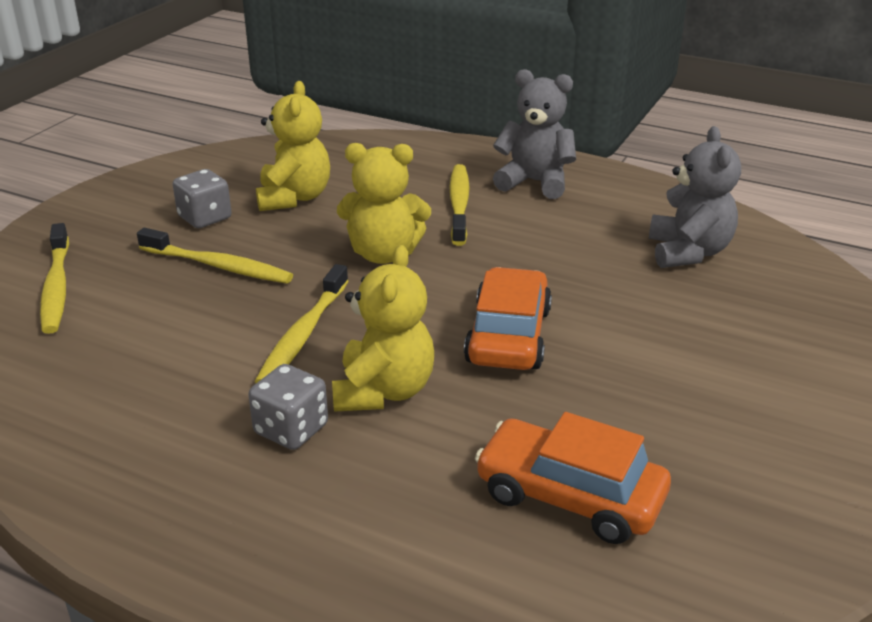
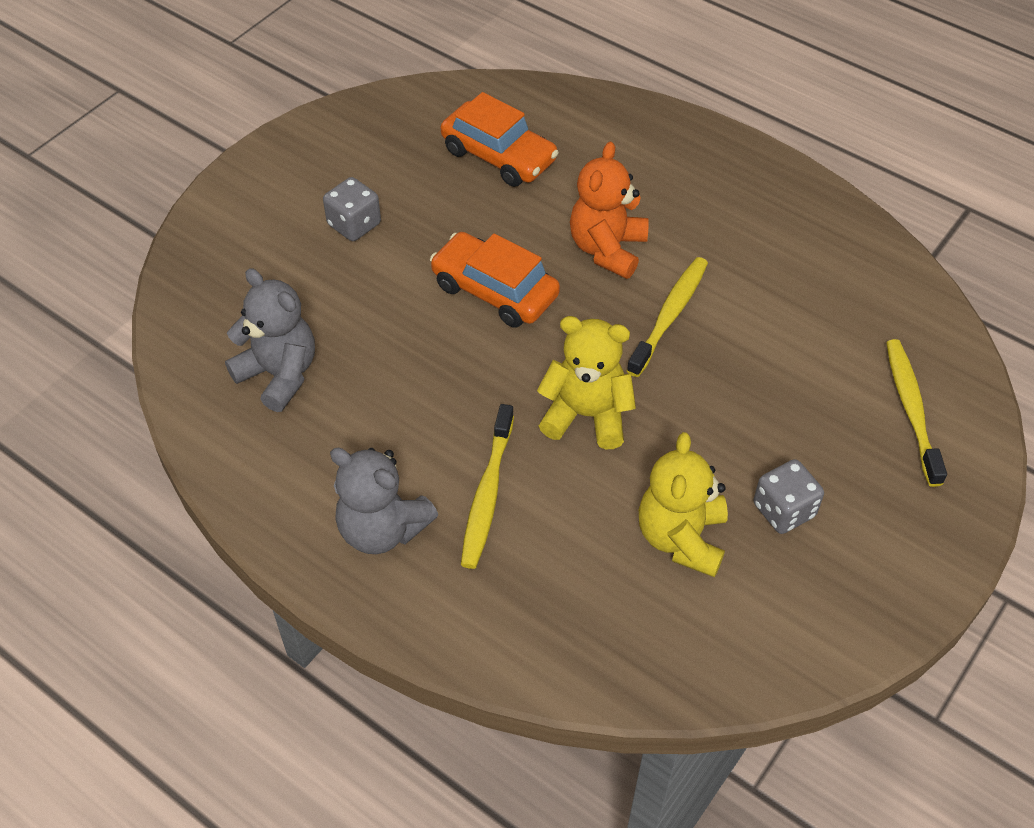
camera: 170 degrees left, 20 degrees up
(218, 266) = (756, 420): yellow toothbrush -> none
(291, 429) = (678, 225): grey dice -> grey dice (354, 224)
(383, 391) = (607, 249): yellow teddy bear -> orange teddy bear
(508, 336) = (494, 291): orange car -> orange car turned 105 degrees clockwise
(688, 252) = (279, 374): grey teddy bear -> grey teddy bear turned 120 degrees clockwise

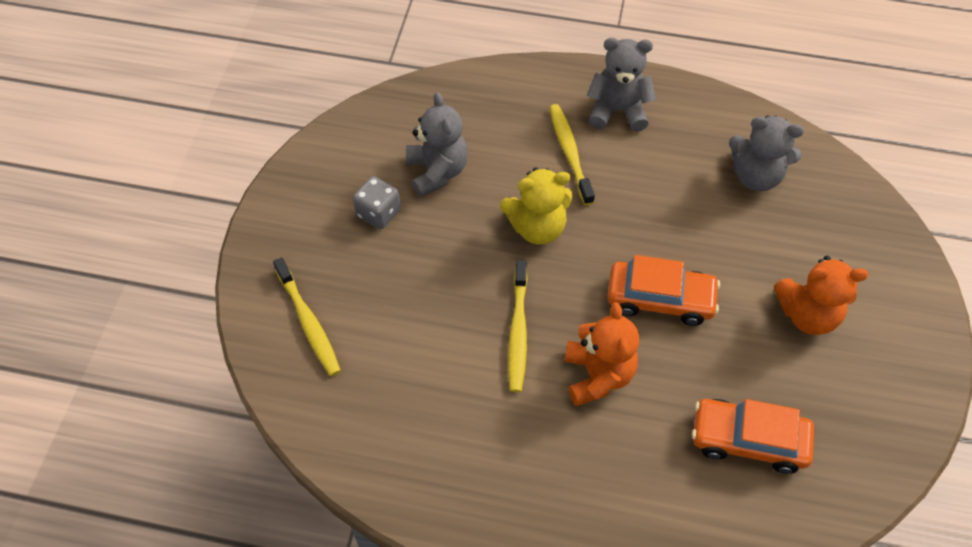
camera: 155 degrees right, 5 degrees up
(354, 224) = (807, 314): grey dice -> orange teddy bear
(681, 538) = (437, 171): yellow teddy bear -> grey teddy bear

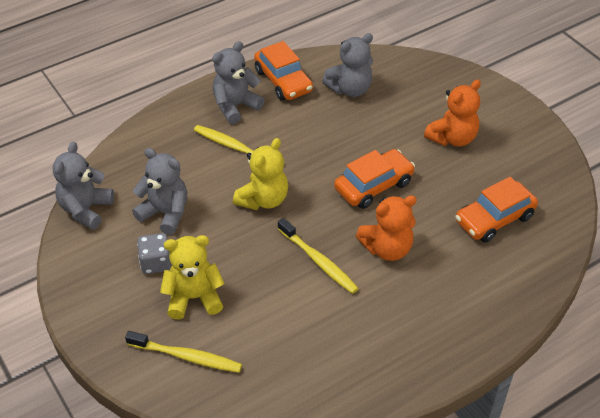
camera: 45 degrees left, 10 degrees down
(373, 273) = (194, 298): none -> yellow teddy bear
(377, 116) = (86, 209): none -> grey teddy bear
(597, 375) = (387, 248): orange teddy bear -> orange teddy bear turned 120 degrees clockwise
(695, 117) = (283, 81): none -> orange car

